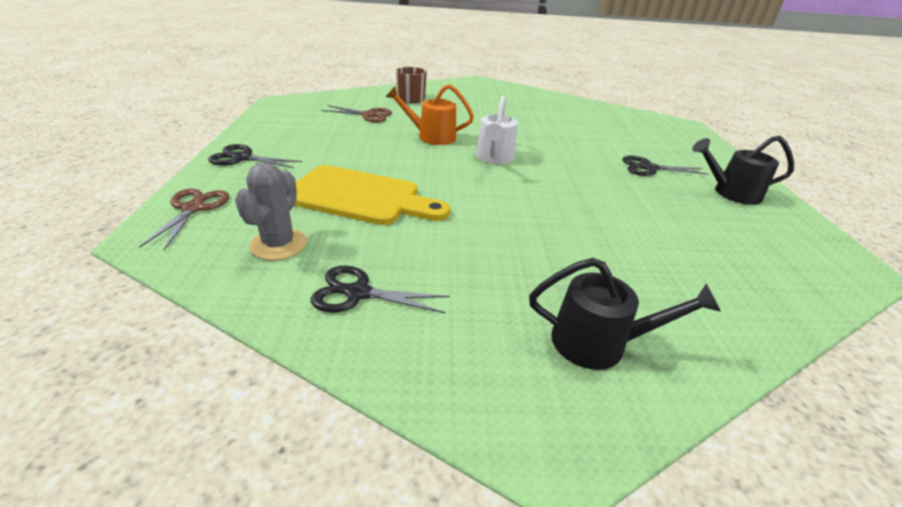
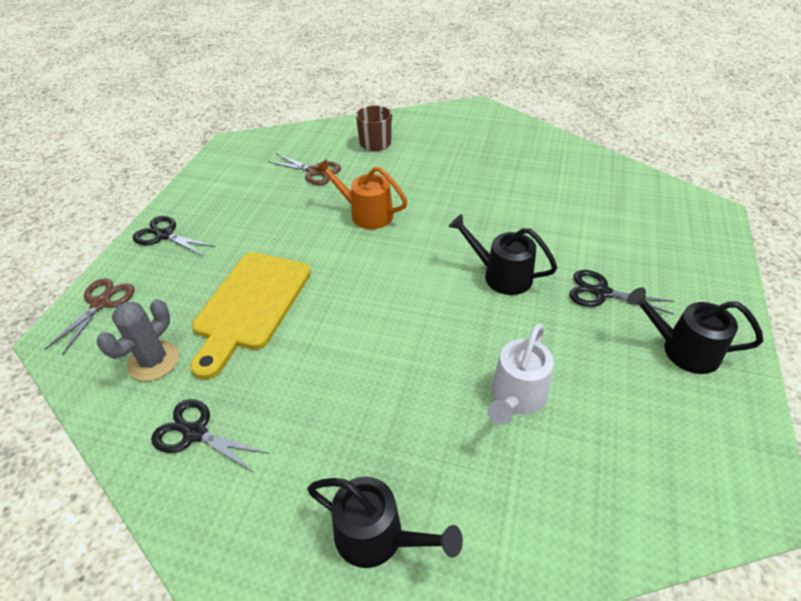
camera: 20 degrees right, 10 degrees up
(360, 197) = (250, 305): yellow cutting board -> yellow cutting board turned 75 degrees clockwise
(494, 158) = (418, 257): white watering can -> white watering can (516, 397)
(568, 164) = (501, 275): none -> black watering can

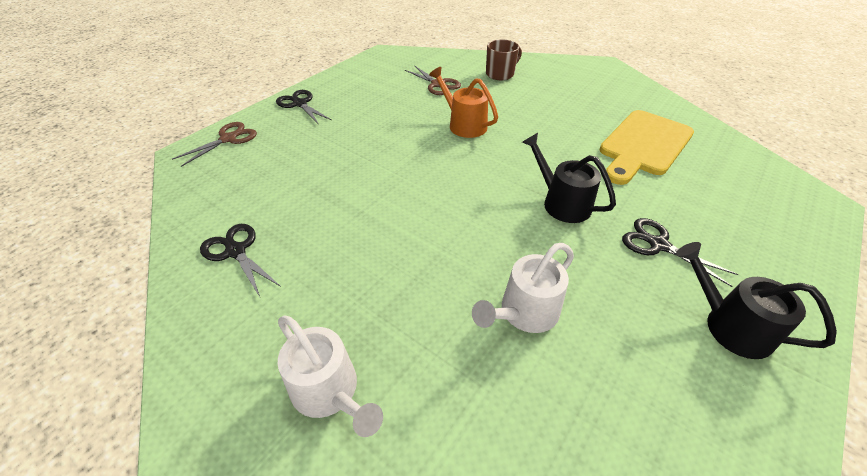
camera: 20 degrees right, 0 degrees up
(153, 361) = (239, 189): grey cactus -> none
(250, 305) = (332, 169): yellow cutting board -> yellow cutting board (643, 145)
(378, 537) = (330, 392): black watering can -> white watering can

